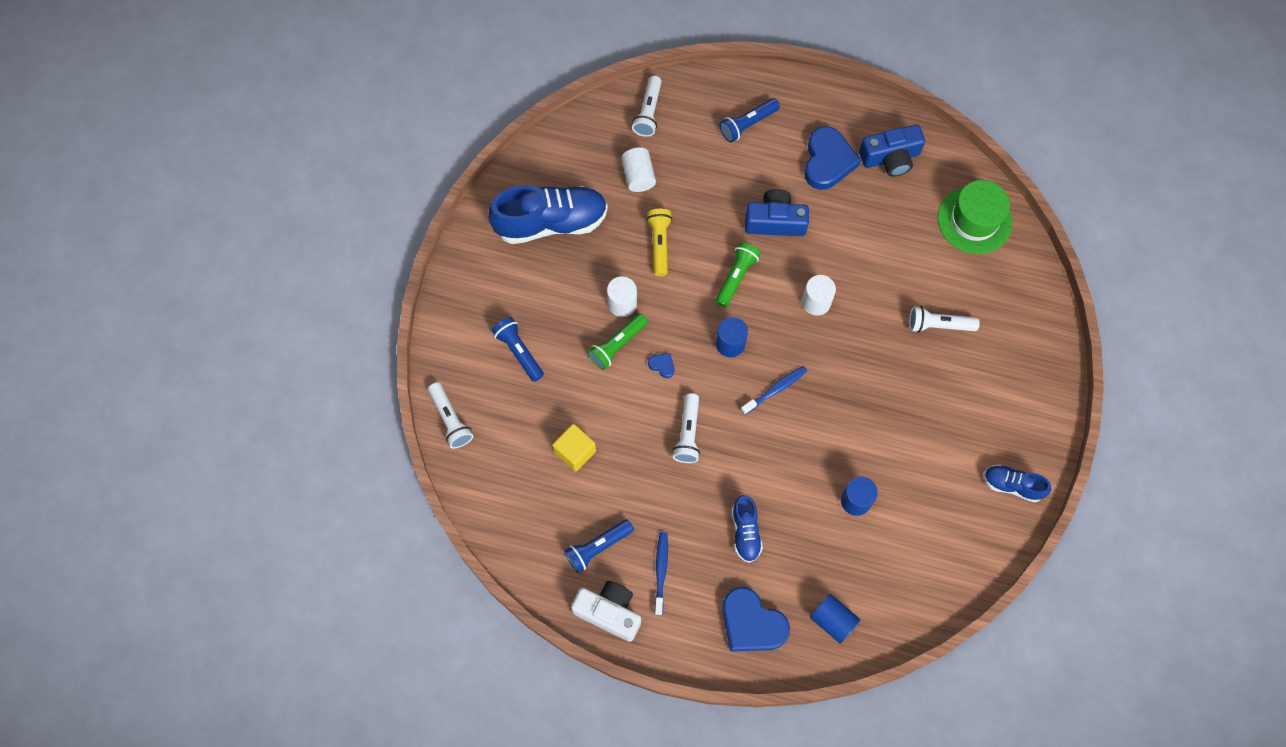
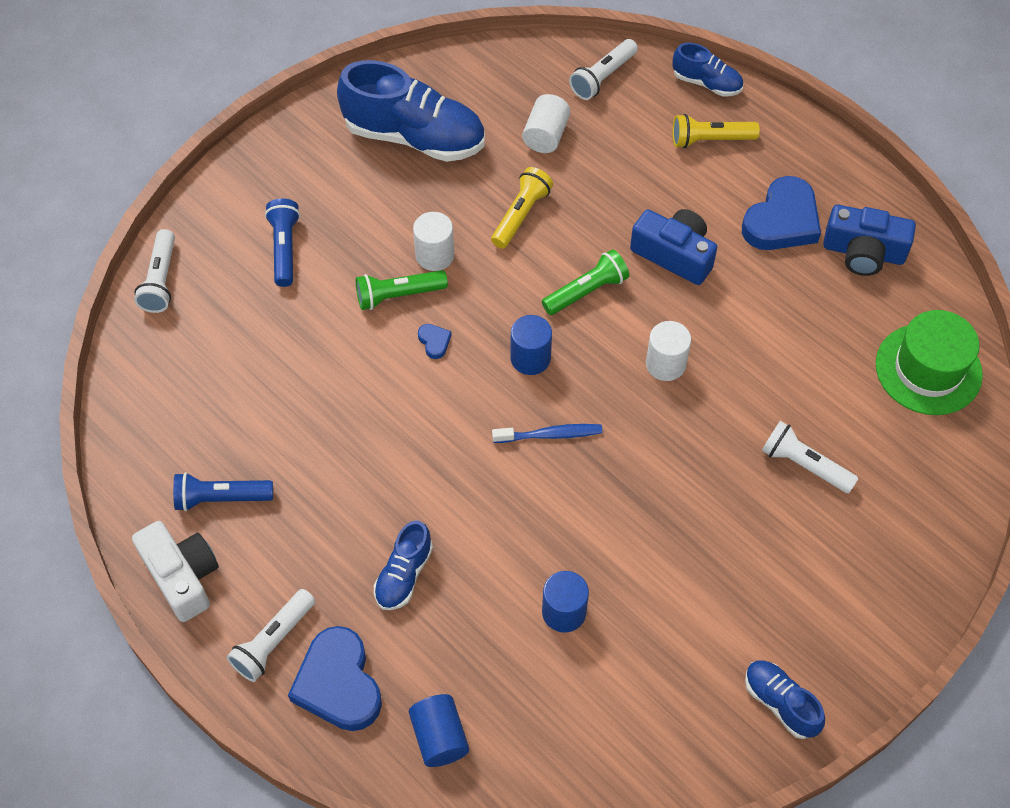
camera: 30 degrees right, 10 degrees down
(575, 452) = (270, 382): yellow cube -> none
(661, 571) = (274, 564): blue toothbrush -> none
(688, 433) = (412, 429): white flashlight -> white flashlight (273, 641)
(719, 82) = (706, 83): none -> blue shoe
(747, 124) = (710, 140): blue flashlight -> yellow flashlight

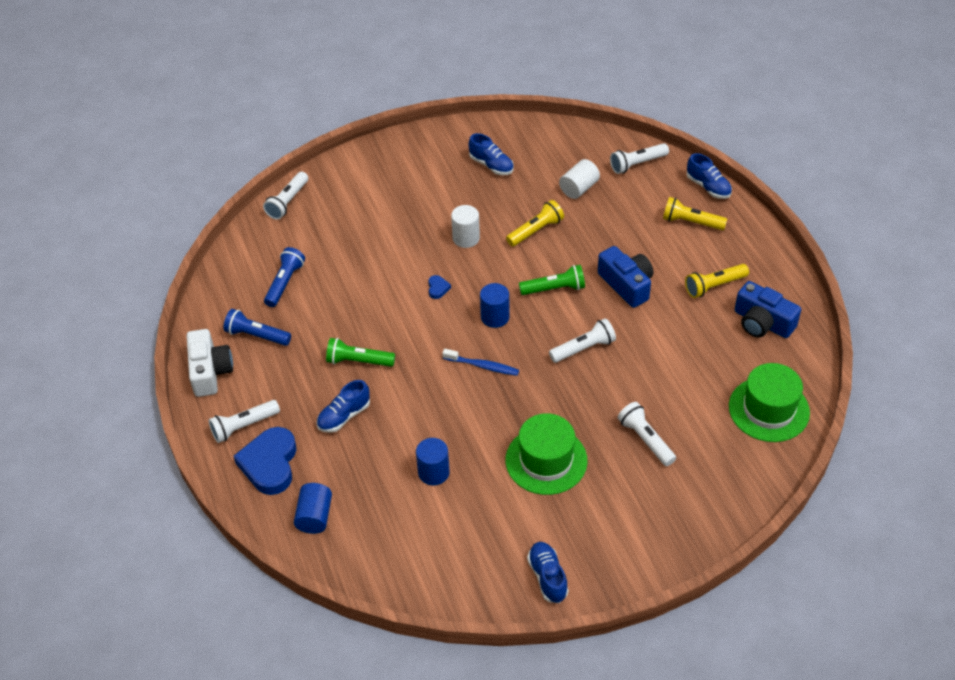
camera: 25 degrees right, 10 degrees down
(284, 248) = (373, 206): blue flashlight -> blue flashlight (285, 283)
(398, 295) = (430, 254): green flashlight -> green flashlight (358, 361)
(414, 137) = (491, 165): blue shoe -> blue shoe, size x0.51
(665, 364) = (583, 348): white cylinder -> white flashlight
(697, 540) = (546, 460): none -> green hat
(782, 221) = (714, 286): blue heart -> yellow flashlight

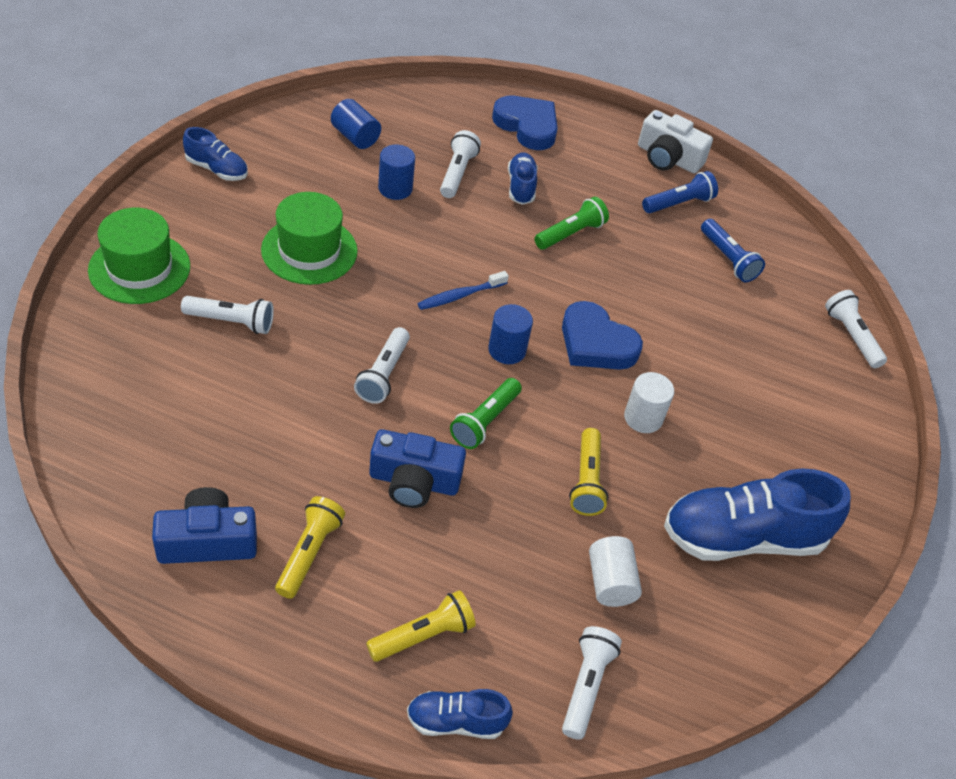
camera: 125 degrees right, 0 degrees up
(244, 426) = (583, 138): white flashlight -> white flashlight (457, 173)
(315, 516) = (447, 114): blue cylinder -> blue cylinder (355, 137)
(438, 288) = (596, 343): blue heart -> blue heart, size x2.39
(491, 165) = (743, 537): blue shoe -> blue shoe, size x1.96
(769, 409) = (120, 432): green hat -> green hat (139, 268)

